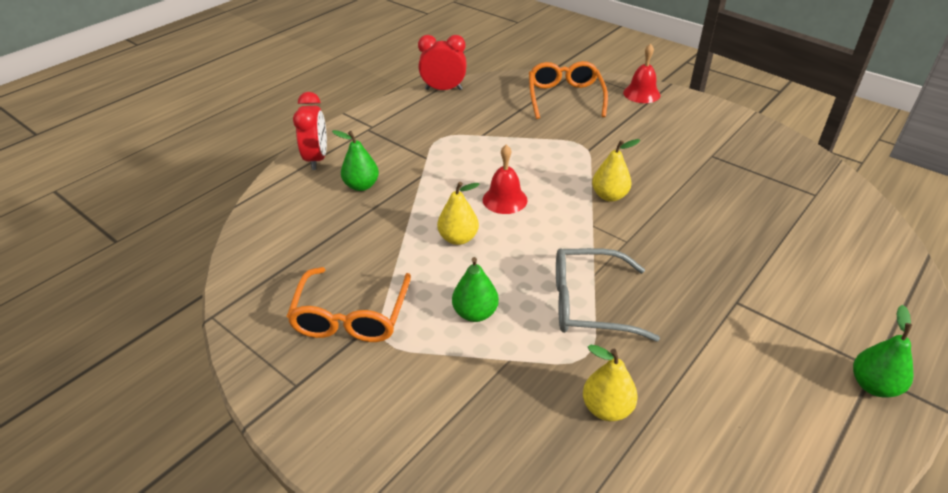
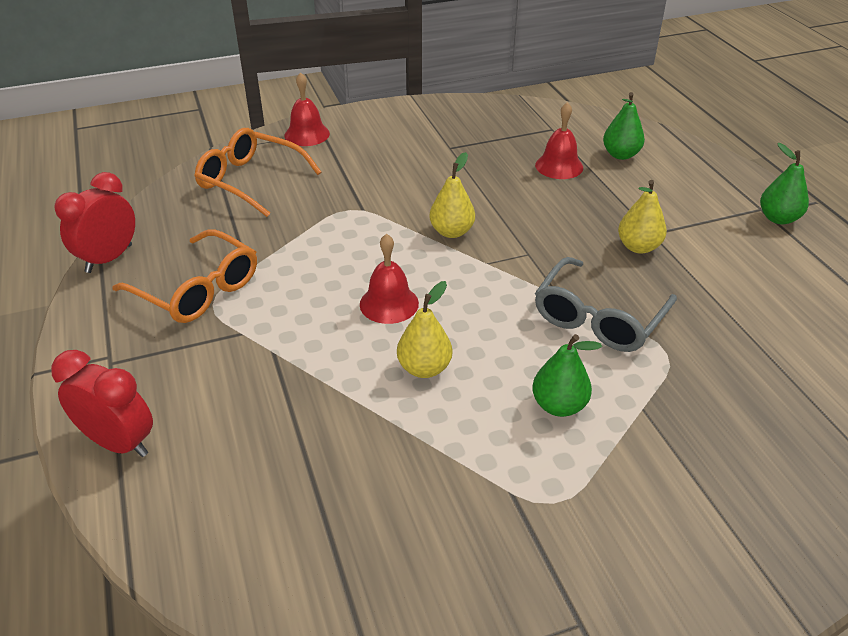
camera: 60 degrees left, 0 degrees up
(351, 317) = (492, 522): orange glasses -> orange glasses (198, 290)
(361, 186) = (236, 416): green pear -> green pear (620, 155)
(606, 408) = (739, 369): yellow pear -> yellow pear (638, 247)
(764, 217) = (559, 166): none -> red bell

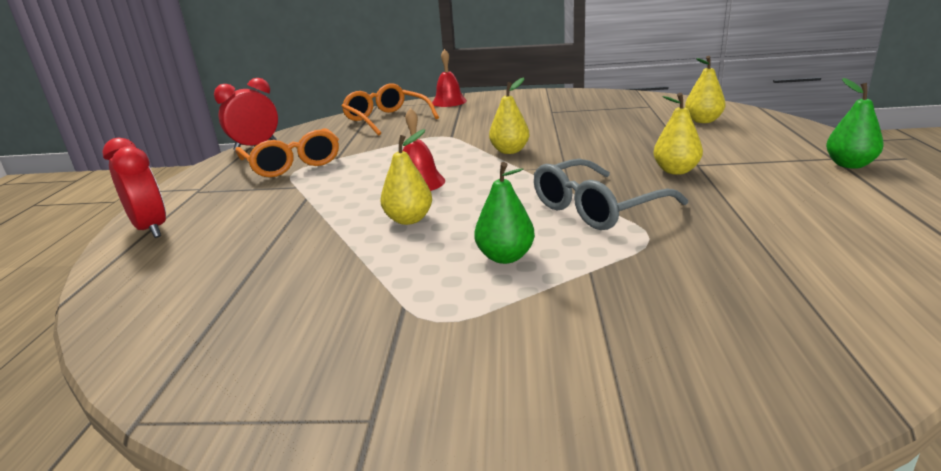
camera: 25 degrees right, 15 degrees down
(559, 166) = (638, 124): red bell -> none
(620, 155) = (703, 121): green pear -> yellow pear

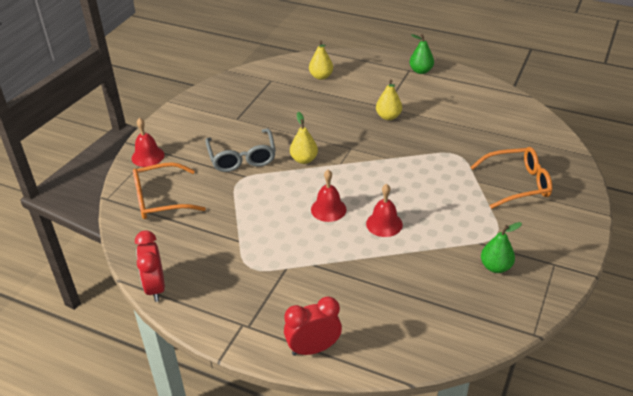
camera: 70 degrees left, 15 degrees up
(292, 164) = (232, 266): orange glasses -> orange glasses (518, 184)
(409, 219) = (384, 224): yellow pear -> red bell
(505, 257) = (450, 201): green pear -> green pear (495, 267)
(596, 209) = (416, 157): grey glasses -> grey glasses (242, 158)

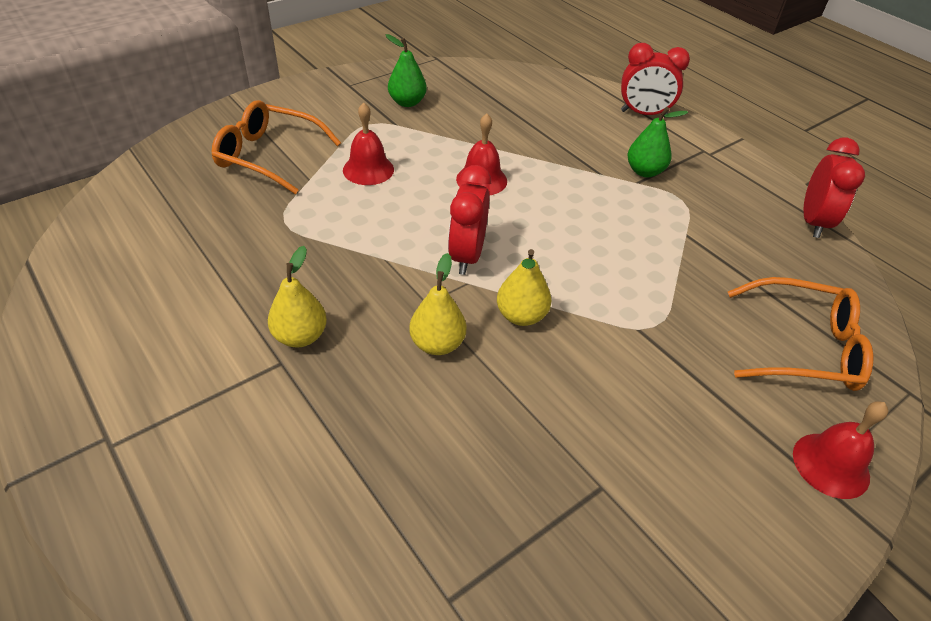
camera: 155 degrees left, 5 degrees up
(242, 158) = (630, 369): grey glasses -> none
(321, 76) = (316, 539): yellow pear -> yellow pear (437, 344)
(328, 209) = (538, 224): red bell -> red bell (368, 169)
(351, 175) = (467, 256): none -> red clock
(420, 71) = (93, 428): green pear -> green pear (644, 171)

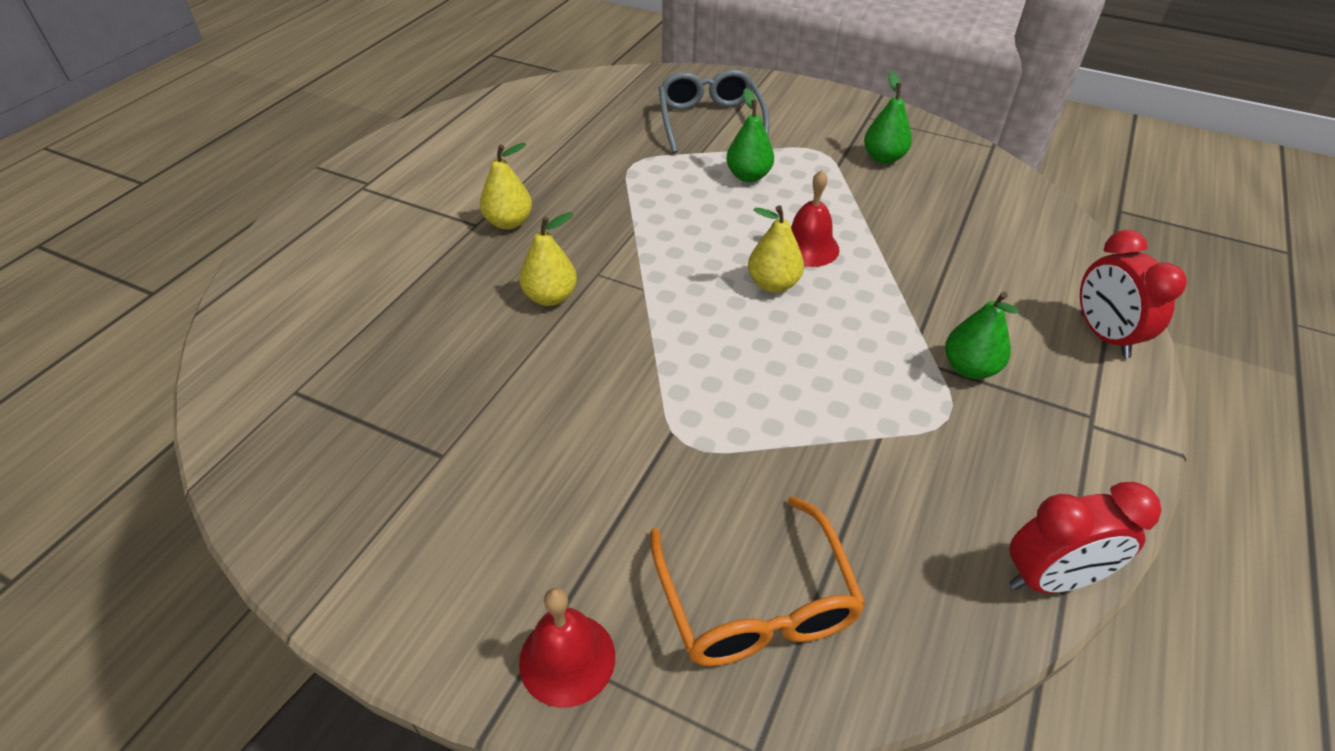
camera: 65 degrees right, 0 degrees up
(267, 156) = (710, 120): orange glasses -> grey glasses
(368, 169) = (748, 176): red bell -> green pear
(467, 256) = (680, 276): red clock -> none
(521, 316) = (625, 338): yellow pear -> yellow pear (773, 284)

